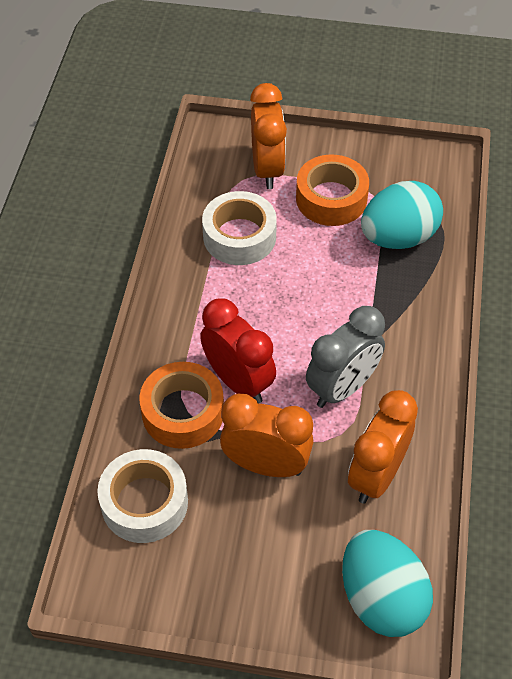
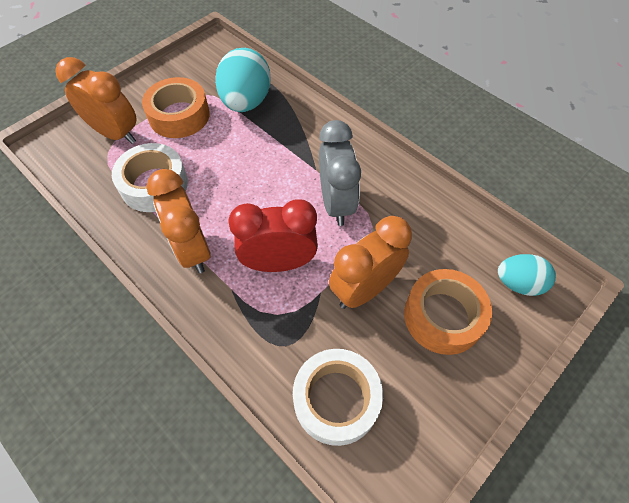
camera: 55 degrees left, 5 degrees up
(183, 412) = (274, 318): orange tape -> orange tape (443, 316)
(376, 475) = (420, 227): orange clock -> orange clock (192, 249)
(381, 598) = (518, 283): turquoise egg -> turquoise egg, size x0.60

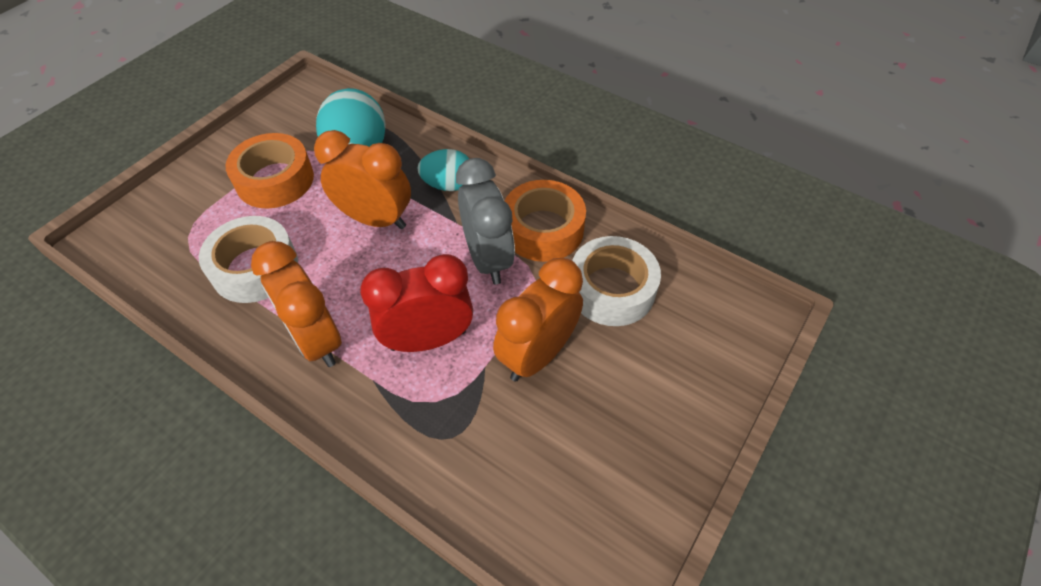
camera: 10 degrees left, 5 degrees down
(115, 134) = (195, 212): orange clock -> orange clock (375, 219)
(336, 399) = (524, 491): white tape -> white tape (611, 289)
(443, 316) = (635, 372): orange tape -> orange tape (543, 229)
(518, 283) = (716, 320): turquoise egg -> turquoise egg (448, 185)

